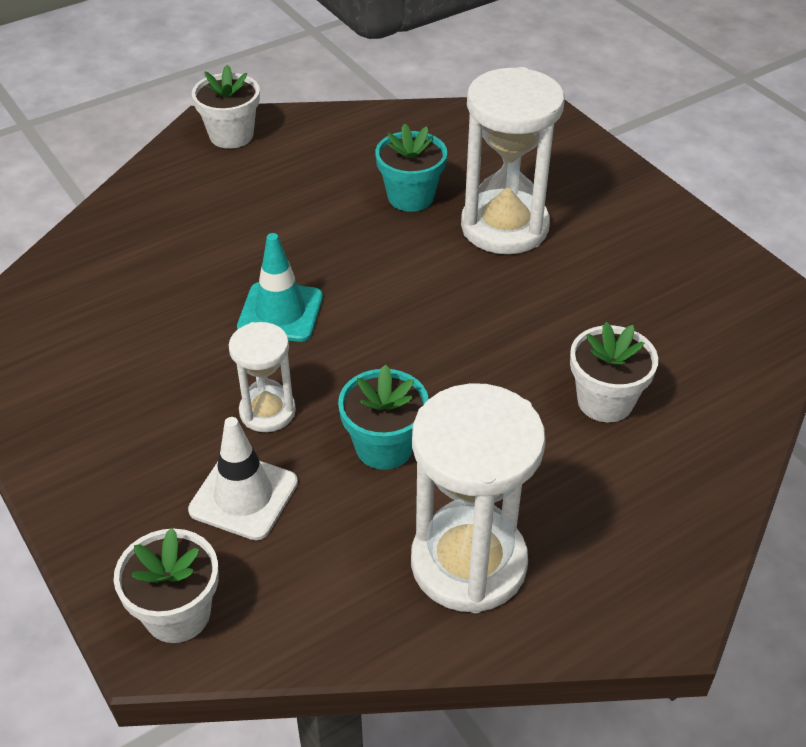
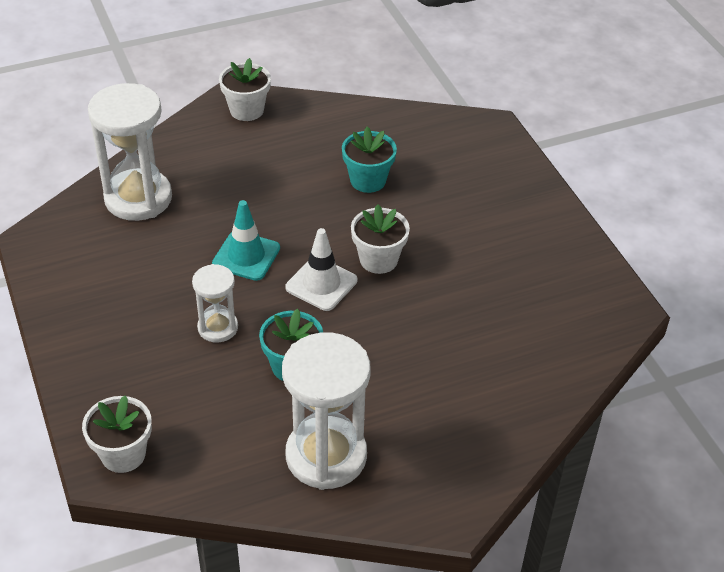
camera: 10 degrees right, 0 degrees up
(243, 496) = (186, 384): white traffic cone -> white traffic cone (321, 284)
(504, 227) = (431, 215): white hourglass -> white hourglass (138, 198)
(605, 401) = (460, 360): white flower pot -> white flower pot (378, 260)

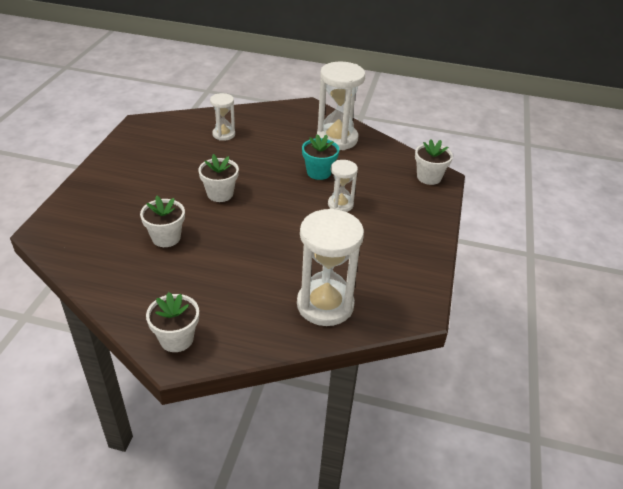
camera: 145 degrees left, 5 degrees down
(246, 256) = (290, 231): turquoise traffic cone -> none
(321, 284) = (264, 198): white traffic cone -> none
(368, 180) = (166, 238): turquoise flower pot -> white flower pot
(495, 358) = (223, 134): none -> white hourglass

